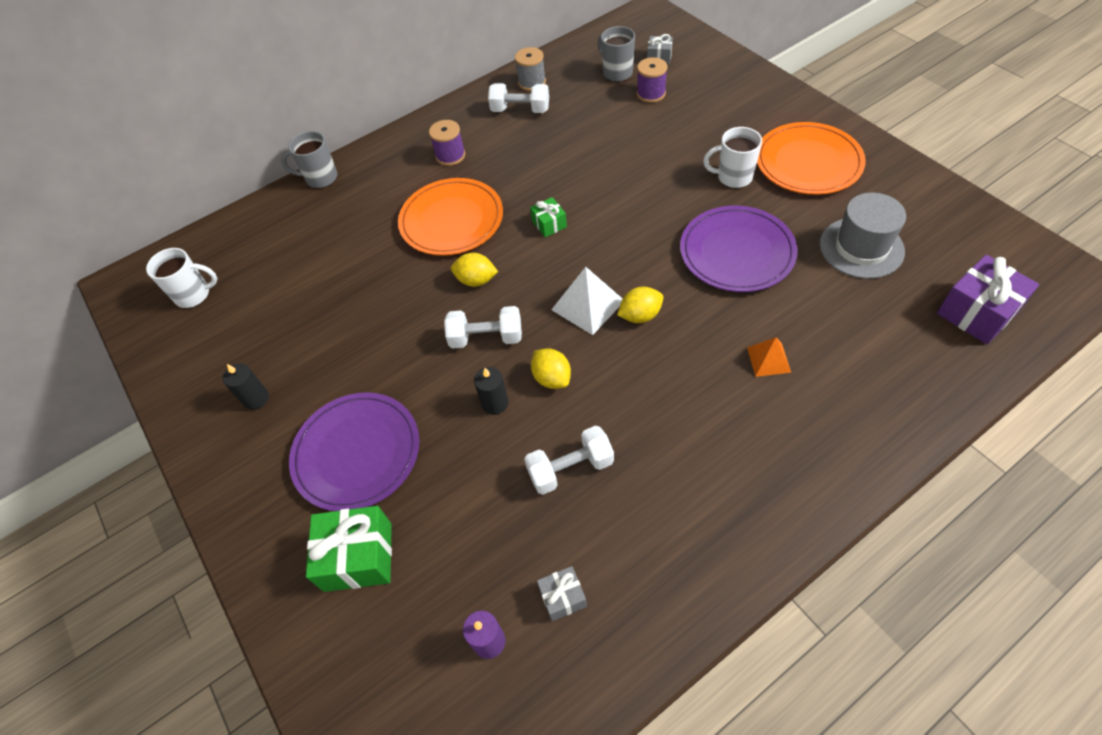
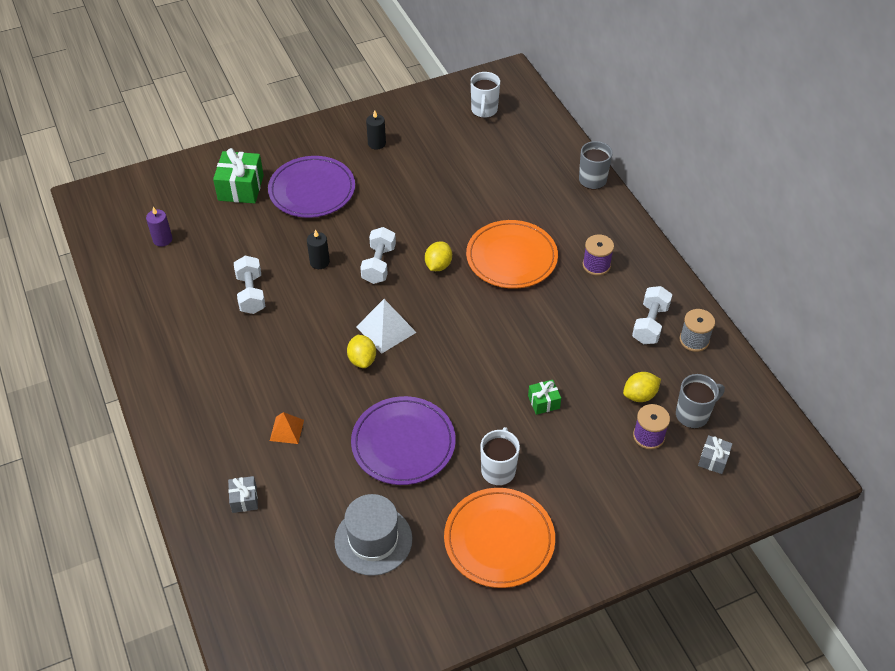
camera: 95 degrees right, 5 degrees down
(549, 224) = (484, 320): green gift -> green gift (543, 402)
(552, 378) = (327, 296): yellow lemon -> yellow lemon (640, 395)
(563, 597) = (170, 275): grey gift -> grey gift (244, 499)
(977, 312) = (269, 598): purple gift -> none

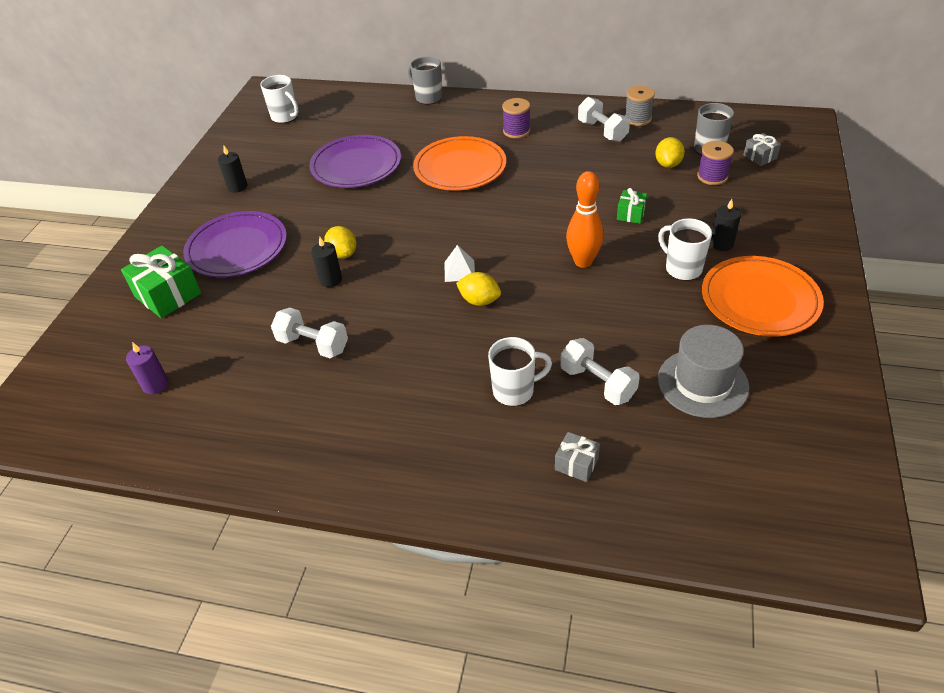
camera: 50 degrees left, 5 degrees down
(286, 430) = (515, 391): orange pyramid -> white mug
(379, 264) = (379, 243): white dumbbell -> white dumbbell (597, 383)
(386, 329) = (459, 270): white pyramid -> white pyramid, size x0.62
(403, 443) = (603, 315): purple plate -> purple plate (356, 165)
(438, 265) = (421, 210): yellow lemon -> yellow lemon (343, 254)
(456, 400) = (583, 262): none -> orange bowling pin
(553, 483) = (721, 244): none -> black candle

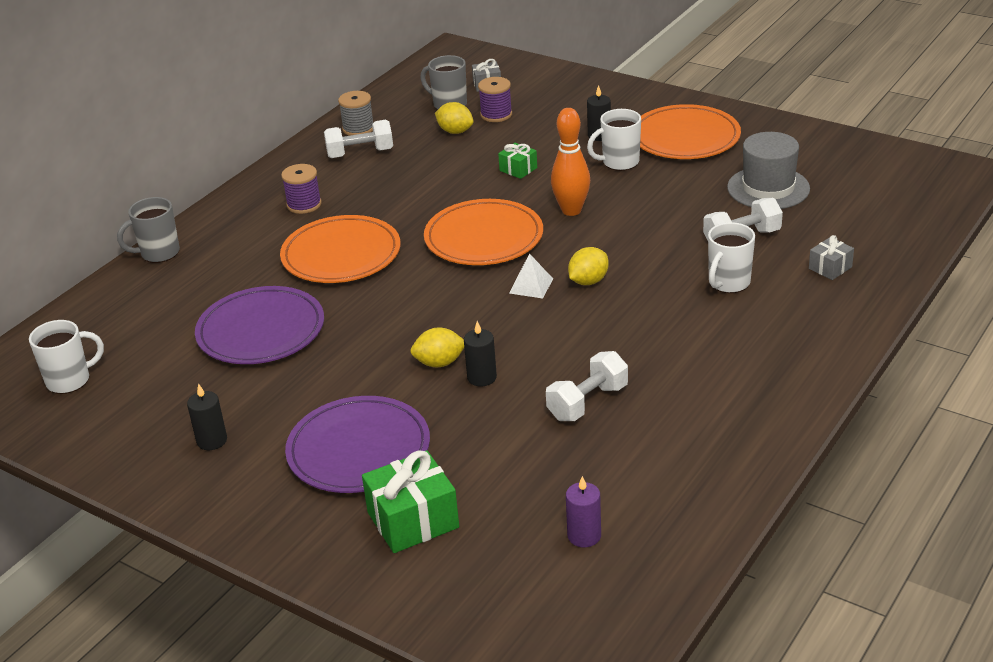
camera: 70 degrees left, 10 degrees down
(515, 391) = (728, 283): white mug -> white mug turned 150 degrees counterclockwise
(516, 226) = (484, 238): none -> orange plate

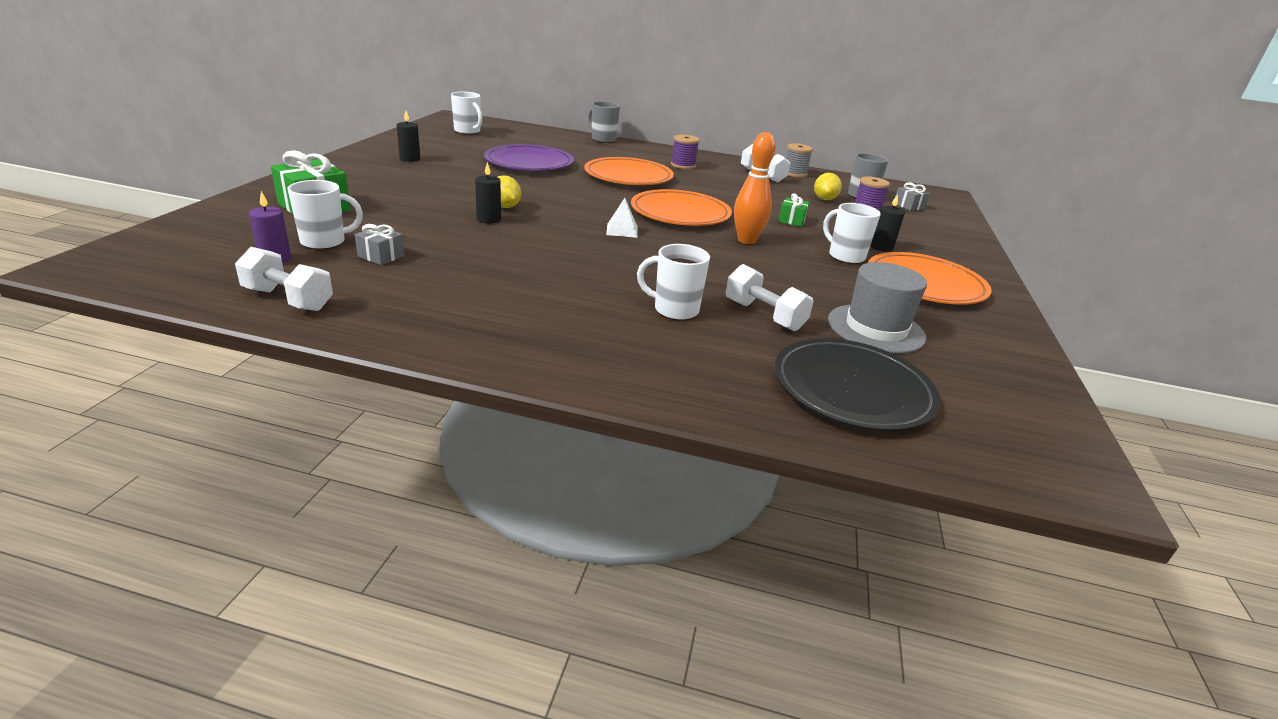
camera: 65 degrees right, 5 degrees down
(359, 450) = (398, 190): purple plate -> none
(537, 502) = (324, 242): none -> white mug
(588, 281) = (641, 250): yellow lemon -> none
(588, 402) = (459, 255): white dumbbell -> white dumbbell (288, 299)
(830, 268) = (742, 368): grey gift -> grey gift (381, 256)
(861, 226) = (852, 389): none -> black plate

